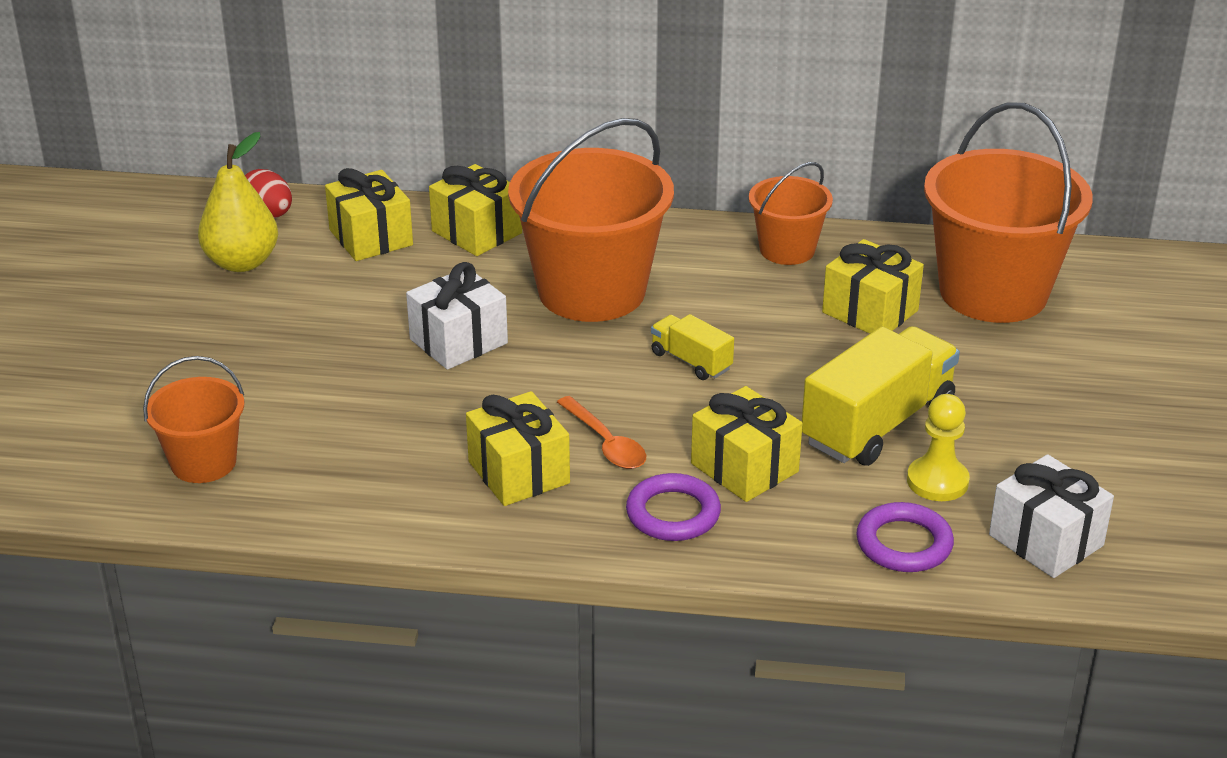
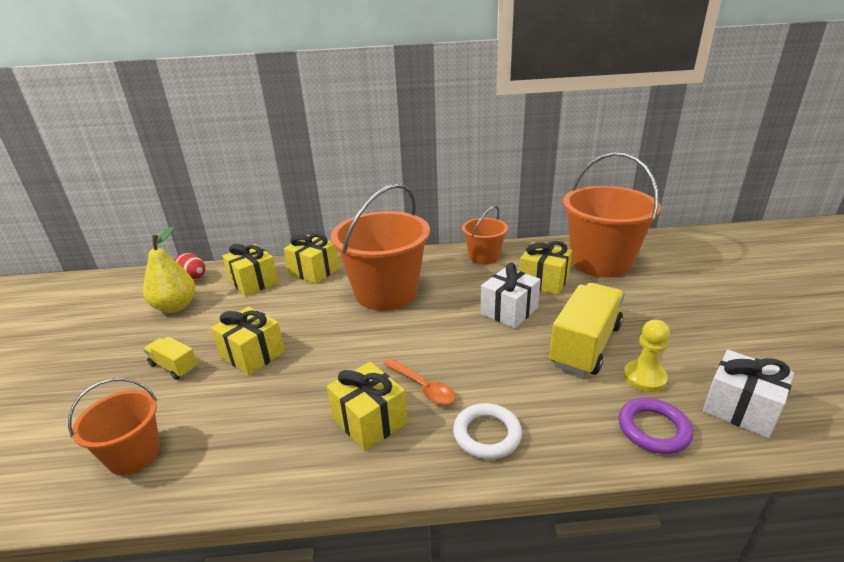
camera: 10 degrees left, 5 degrees down
(458, 341) = (313, 334): white gift -> white gift (509, 311)
(673, 513) = (487, 434): purple ring -> white ring
(691, 361) = (457, 324): yellow truck -> yellow truck (174, 367)
(744, 468) = (519, 389): yellow gift -> yellow gift (253, 354)

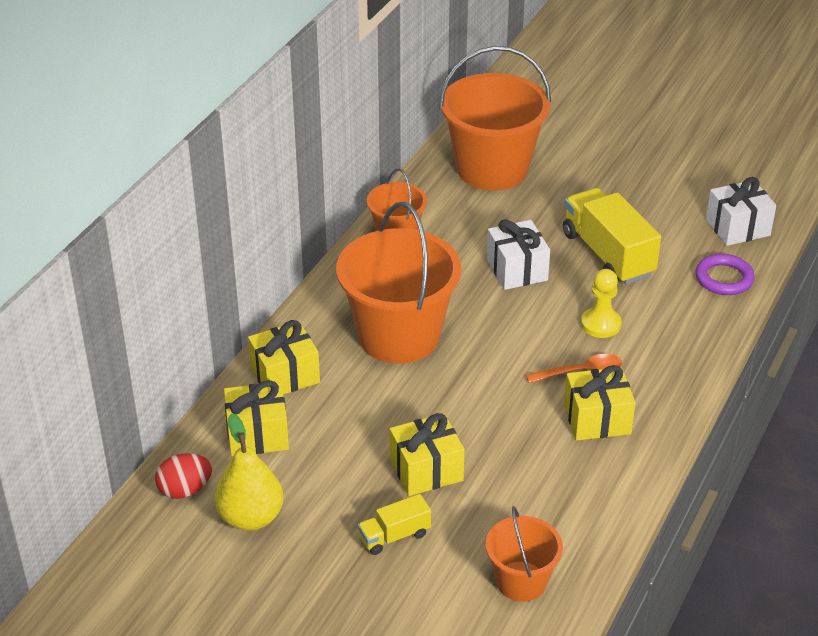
camera: 60 degrees left, 10 degrees up
(487, 434) = (665, 361): white ring -> none
(543, 281) = (488, 222): yellow gift -> none
(644, 377) = (672, 249): yellow pawn -> yellow pawn (600, 324)

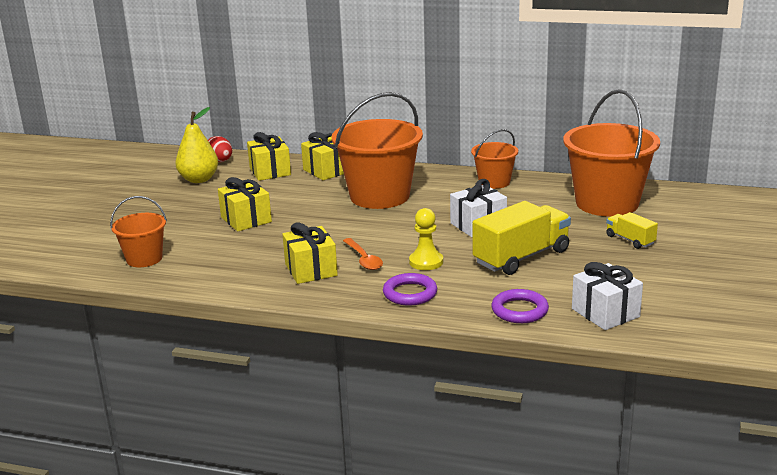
camera: 80 degrees right, 15 degrees down
(394, 536) = (185, 217): yellow truck -> yellow truck (630, 240)
(673, 347) = (410, 293): none -> purple ring

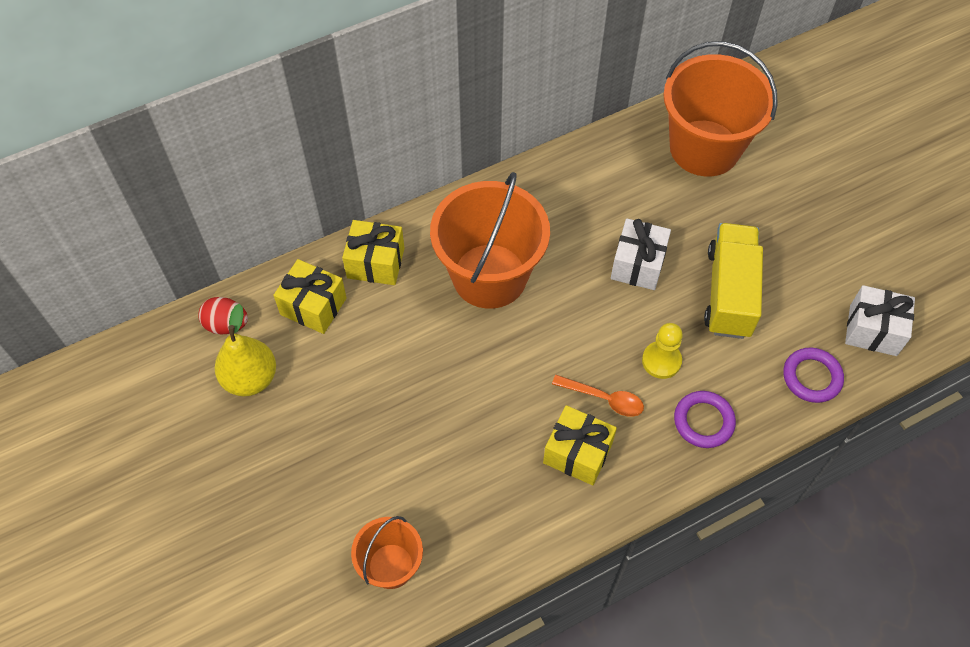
camera: 45 degrees left, 35 degrees up
(246, 219) = (406, 416): yellow gift -> none
(494, 182) = (569, 174): orange bucket -> none
(630, 240) = (782, 200): yellow truck -> none

